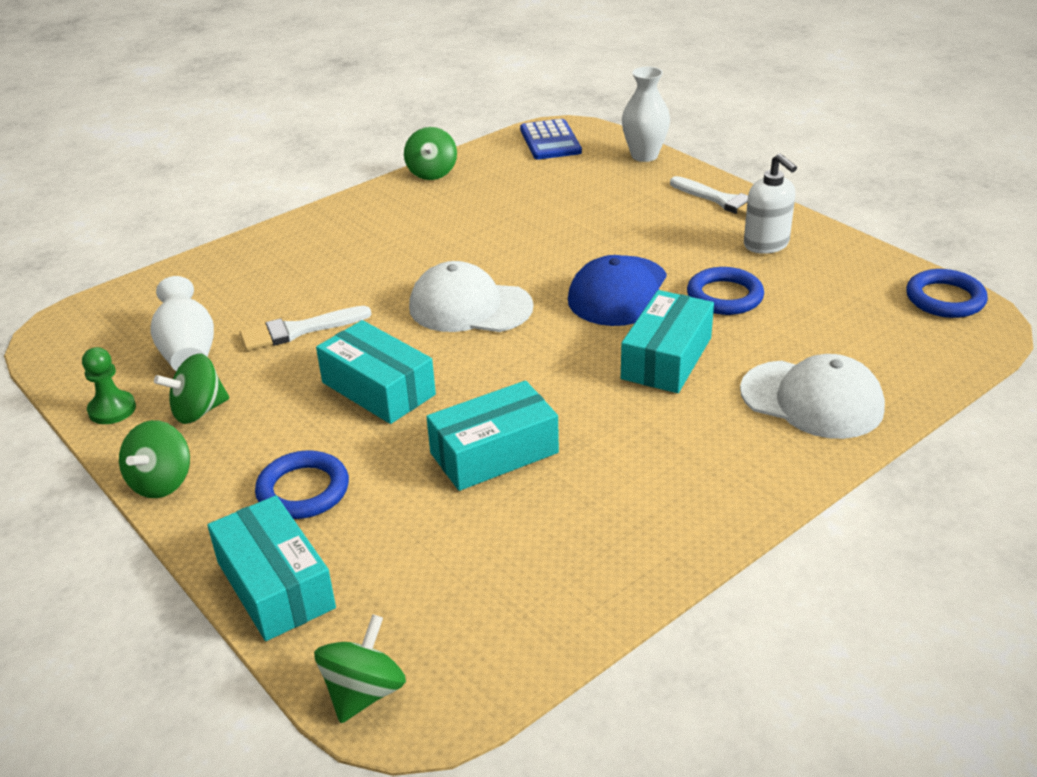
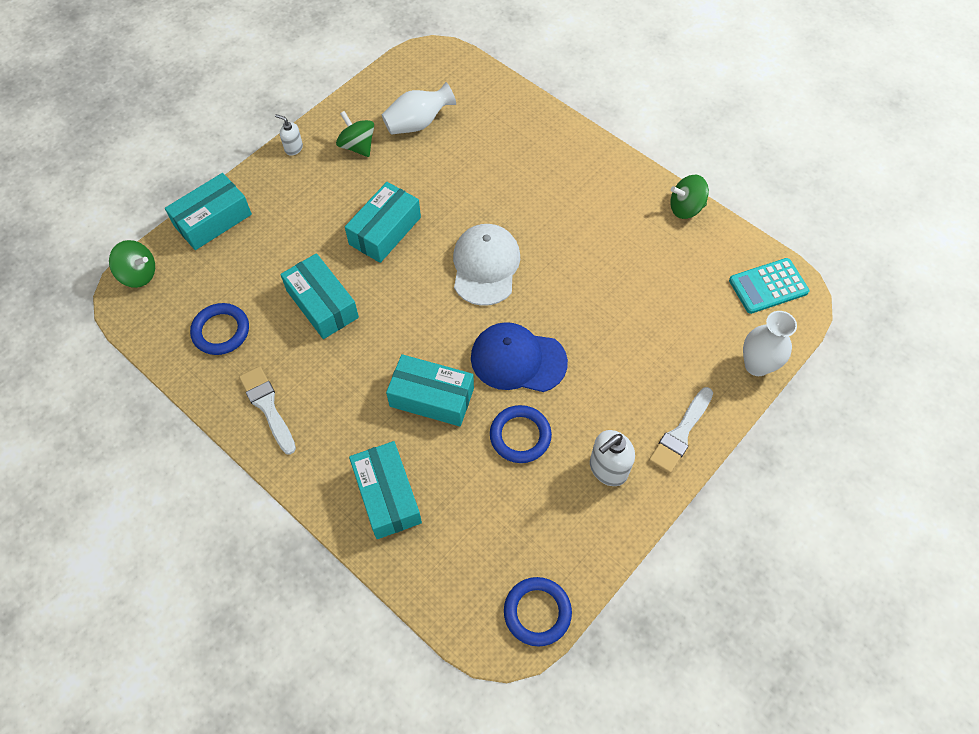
camera: 80 degrees right, 25 degrees up
(112, 409) = (357, 106): green pawn -> none
(161, 482) = (293, 148): green spinning top -> white soap dispenser
(299, 330) = (446, 174): white brush -> white brush (267, 406)
(303, 490) = (287, 214): blue ring -> blue ring (221, 331)
(550, 141) = (768, 286): blue calculator -> turquoise calculator
(812, 399) = (387, 495): white cap -> turquoise box

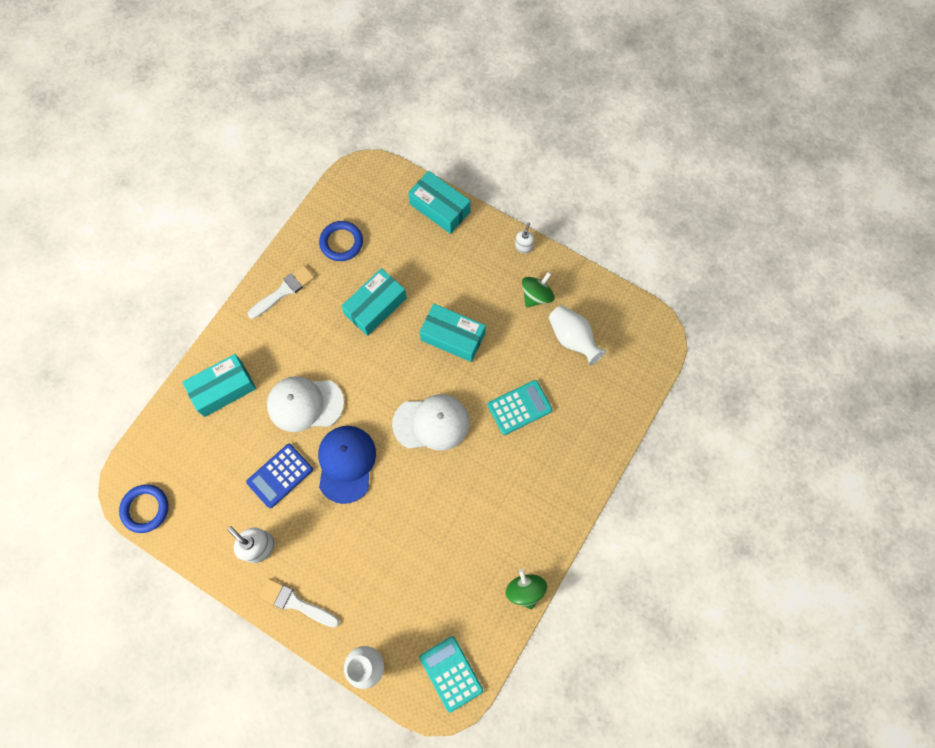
camera: 80 degrees right, 10 degrees up
(139, 274) = (382, 173): green spinning top -> none
(431, 397) = (305, 404): turquoise box -> white cap
(485, 182) = (519, 407): none -> turquoise calculator
(520, 436) = (280, 476): blue ring -> blue calculator

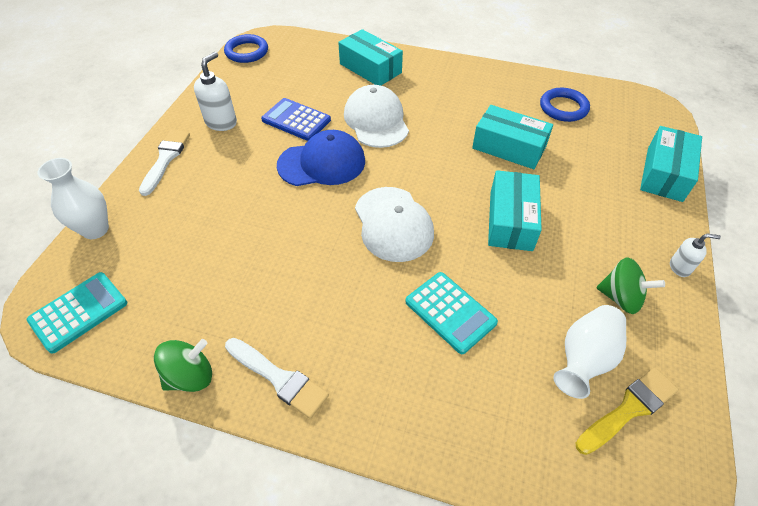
camera: 75 degrees right, 20 degrees down
(284, 291) = (486, 82): white brush -> white brush (278, 378)
(609, 330) = (629, 409): none -> yellow brush

